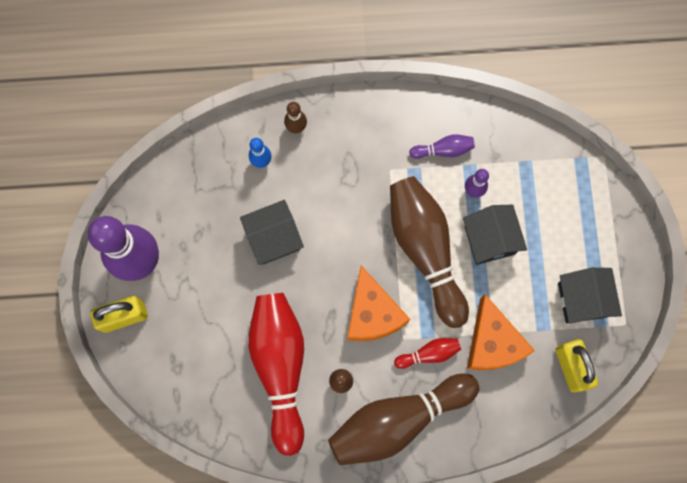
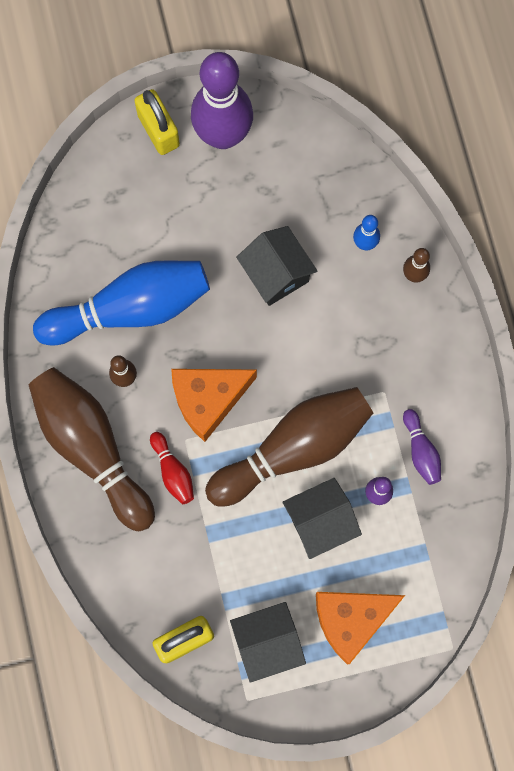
camera: 80 degrees right, 0 degrees up
(280, 367) = (130, 309): red bowling pin -> blue bowling pin
(492, 343) = (197, 543): orange cheese -> orange cheese (351, 620)

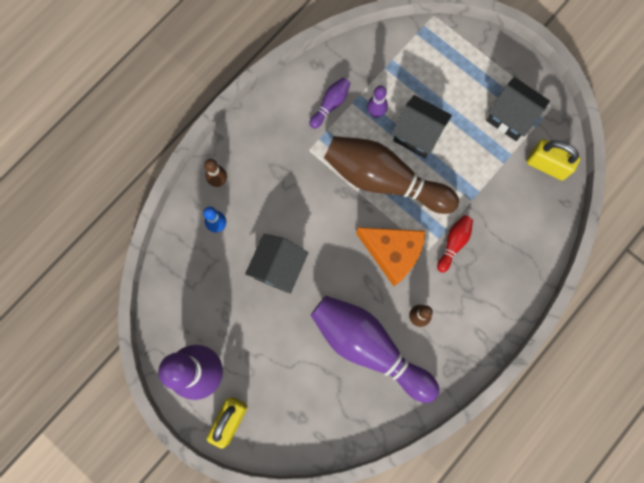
camera: 125 degrees left, 0 degrees up
(92, 448) = (477, 305): brown bowling pin -> none
(130, 309) = (369, 347): blue bowling pin -> purple bowling pin
(351, 620) = (461, 80): orange cheese -> none

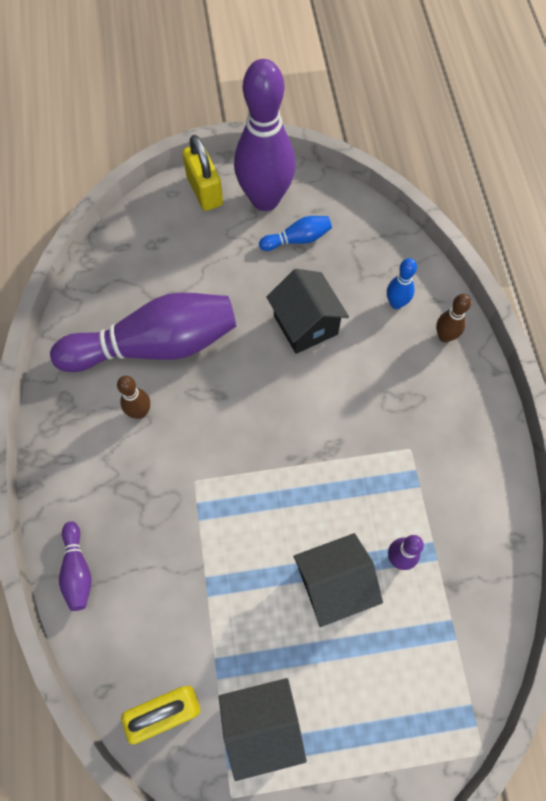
camera: 130 degrees right, 10 degrees down
(219, 323) = (297, 239): none -> blue bowling pin
(330, 105) = (449, 515): purple bowling pin -> purple bowling pin (77, 570)
(384, 180) = (310, 500): brown bowling pin -> none
(392, 253) = (223, 441): orange cheese -> none
(454, 243) = (177, 514): red bowling pin -> none

